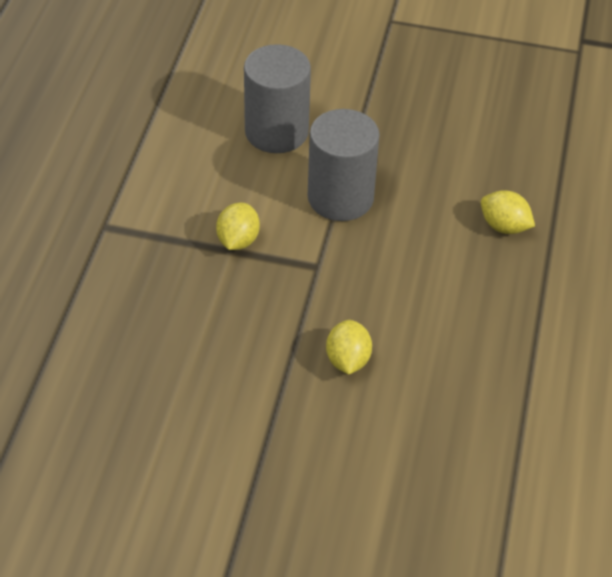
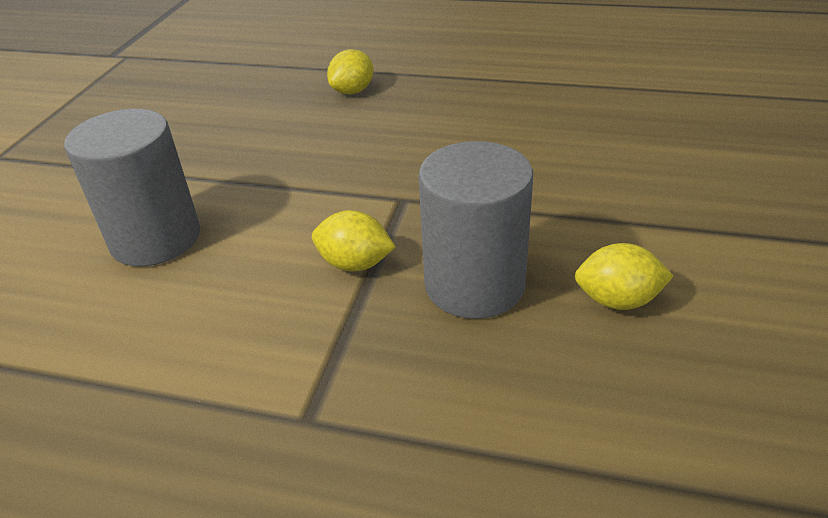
camera: 85 degrees left, 10 degrees down
(340, 197) = (292, 185): grey cylinder -> grey cylinder (474, 284)
(347, 360) = (543, 174): yellow lemon -> yellow lemon (617, 300)

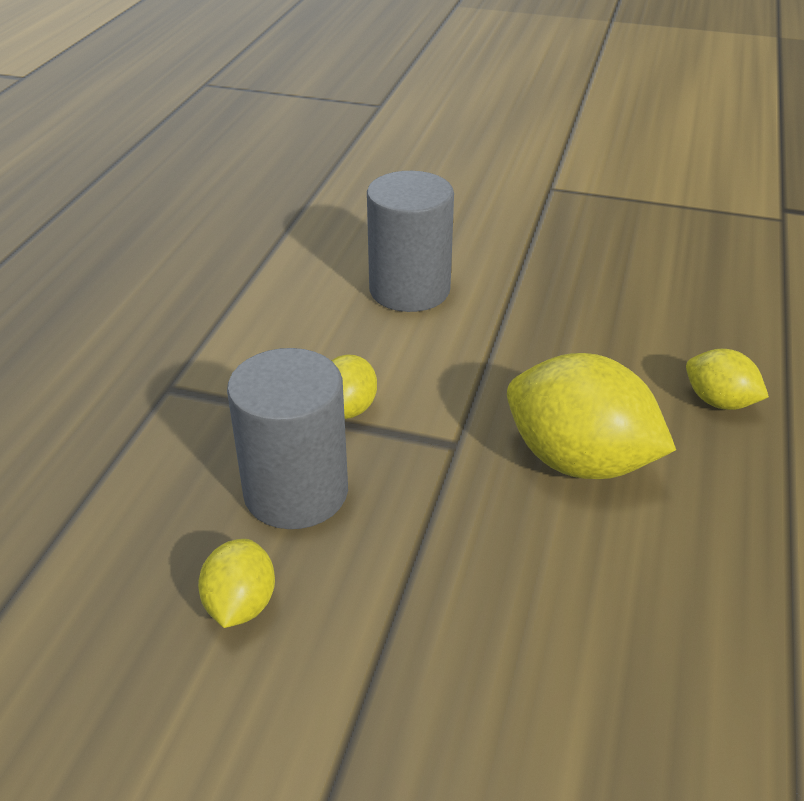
camera: 90 degrees right, 0 degrees up
(419, 144) = (579, 461): none -> yellow lemon

